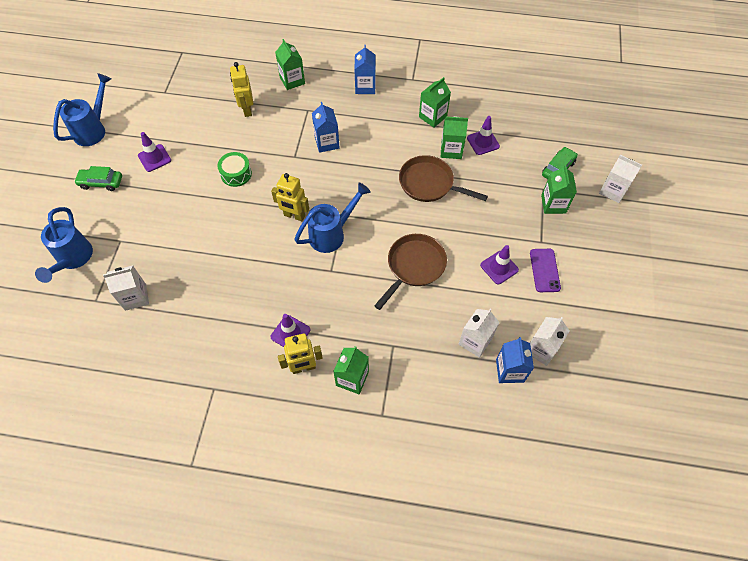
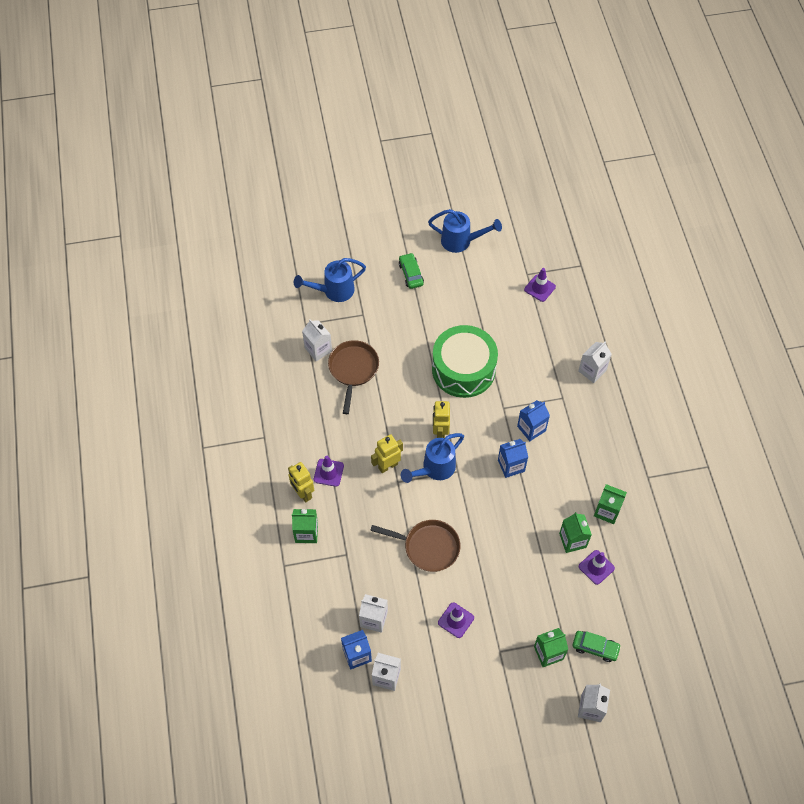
camera: 70 degrees right, 0 degrees up
(154, 158) = (452, 300): purple traffic cone -> purple traffic cone (539, 288)
(236, 174) = (463, 369): green drum -> green drum, size x2.21
(247, 110) = (538, 348): yellow robot -> yellow robot (388, 465)
(292, 80) = (592, 371): green carton -> white carton
(332, 234) = (434, 469): blue watering can -> blue watering can turned 105 degrees clockwise
(365, 87) = (616, 437): blue carton -> blue carton (511, 465)
(429, 184) = (523, 533): brown pan -> brown pan (353, 370)
(544, 270) = (469, 661): purple phone -> none

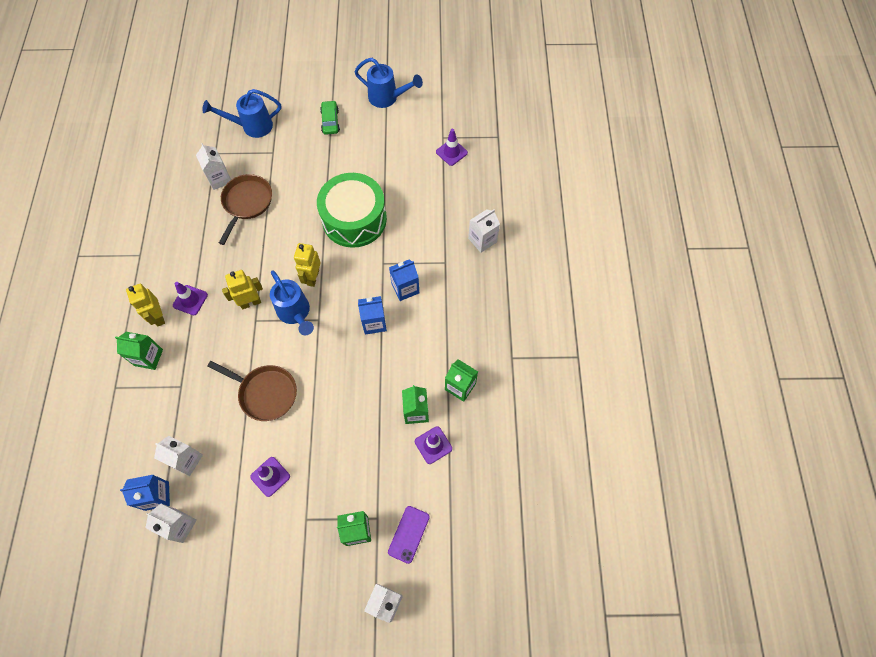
camera: 10 degrees right, 5 degrees up
(434, 469) = (295, 314): blue watering can -> blue watering can turned 90 degrees counterclockwise
(595, 648) = (408, 534): green car -> purple phone

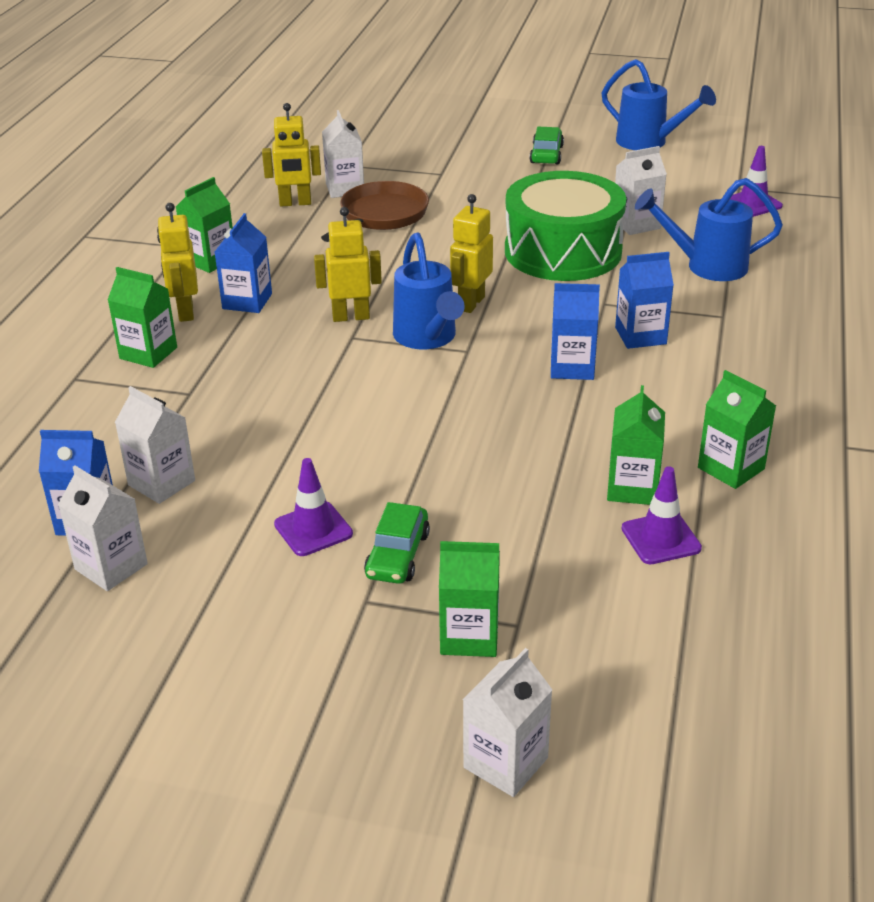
camera: 15 degrees right, 30 degrees down
(159, 266) = (210, 260): none -> green carton
(190, 300) = (247, 301): purple traffic cone -> blue carton
(194, 199) = (295, 203): none -> yellow robot
(251, 126) = (415, 147): blue watering can -> blue watering can (706, 266)
(265, 393) = (340, 422): brown pan -> none
(314, 485) = (397, 555): none -> green car
(408, 534) = (582, 661): purple phone -> none
(482, 240) = (799, 300): white carton -> white carton (636, 224)

